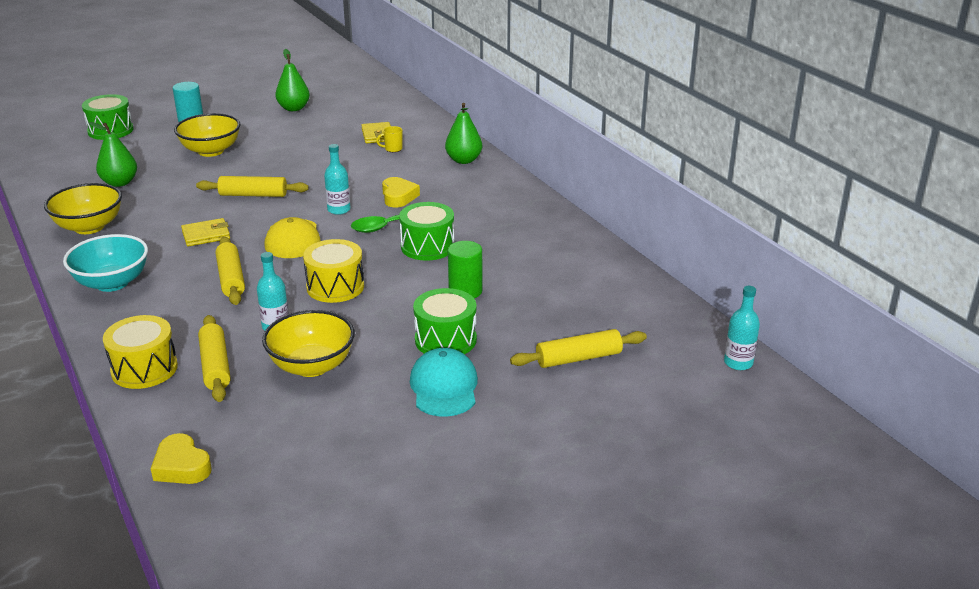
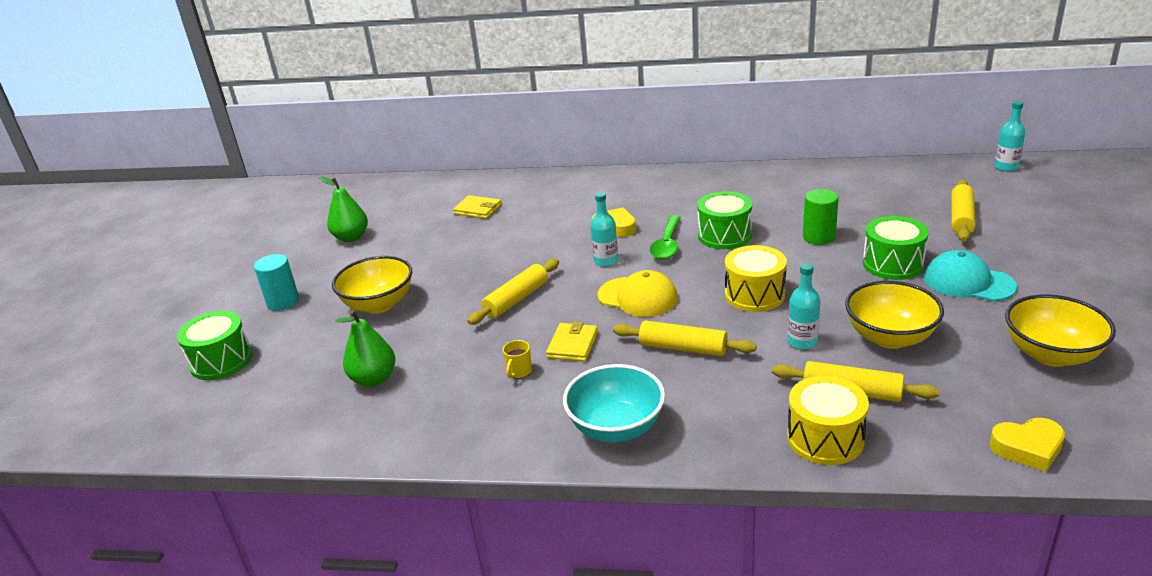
camera: 50 degrees left, 0 degrees up
(89, 227) = (460, 421): yellow bowl -> yellow bowl (1051, 354)
(393, 149) = (517, 209): yellow mug -> yellow mug (519, 372)
(463, 160) = (584, 184): green pear -> none

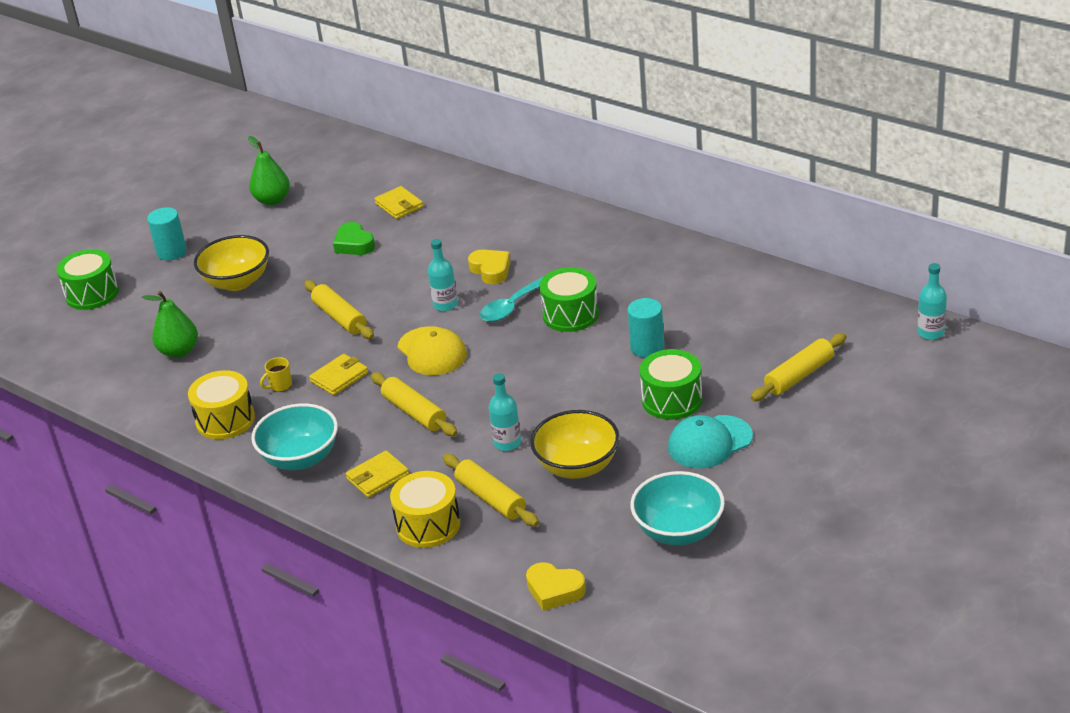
camera: 30 degrees right, 5 degrees up
(467, 245) = (354, 244): none -> green heart
(516, 300) = (340, 317): yellow rolling pin -> yellow rolling pin turned 75 degrees clockwise
(667, 245) = (512, 306): green spoon -> turquoise spoon
(717, 415) = (377, 477): none -> yellow wallet
(754, 295) = (523, 385): yellow drum -> yellow drum (225, 420)
(819, 237) = (647, 347): green cylinder -> turquoise cylinder
(968, 282) = (709, 442): turquoise cap -> turquoise cap turned 90 degrees counterclockwise
(1051, 354) = (679, 531): yellow bowl -> turquoise bowl

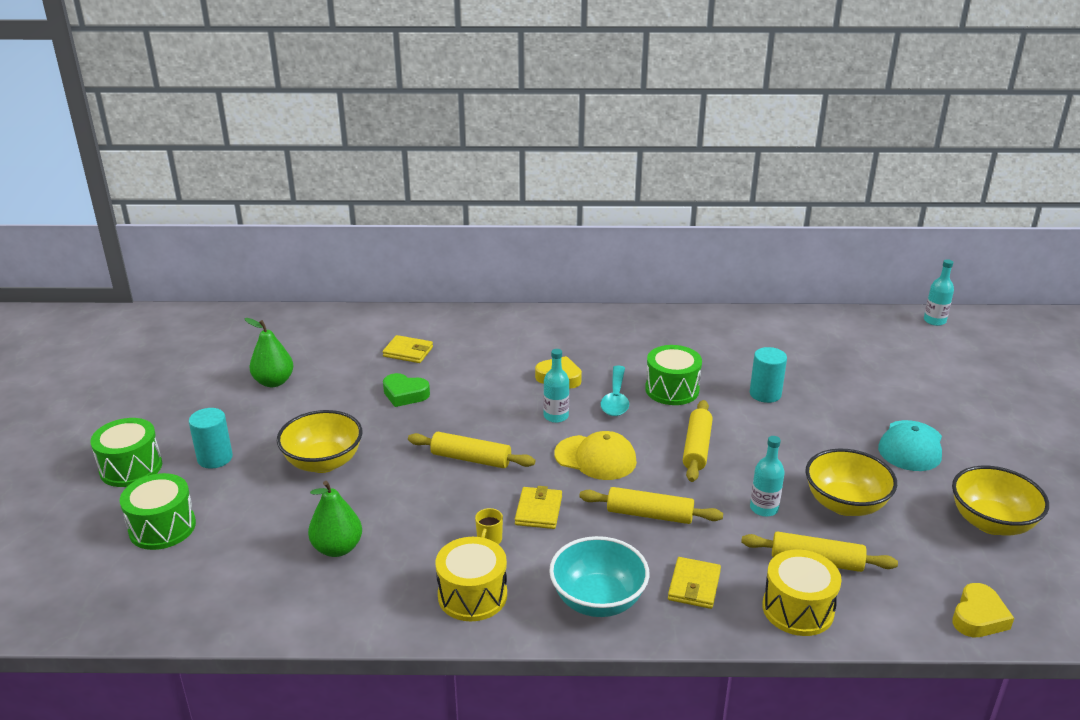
camera: 40 degrees left, 5 degrees down
(554, 590) = (978, 617): yellow heart -> yellow heart turned 45 degrees counterclockwise
(672, 400) = (839, 425): green drum -> green drum (131, 468)
(679, 531) = (991, 523): turquoise bowl -> yellow bowl
(799, 375) = (898, 376): yellow rolling pin -> yellow rolling pin (697, 448)

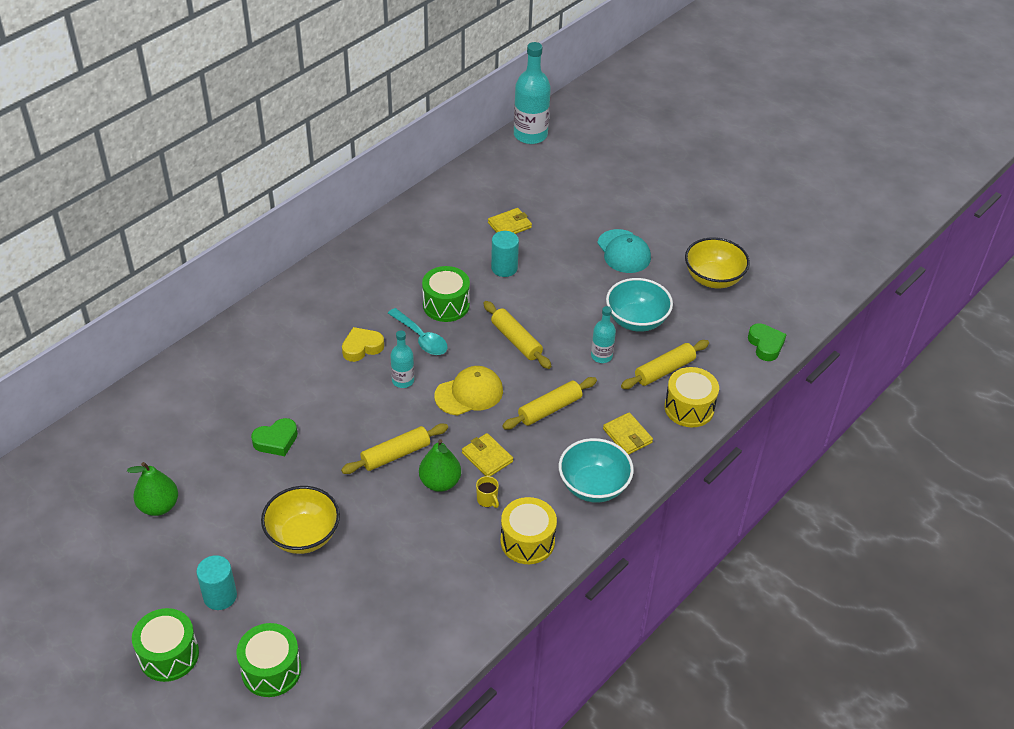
camera: 50 degrees left, 15 degrees up
(337, 548) = (408, 582): green pear -> green pear (440, 482)
(408, 352) = (222, 404): yellow wallet -> yellow wallet (509, 225)
(845, 504) = (636, 320): yellow bowl -> turquoise bowl
(934, 321) = (530, 135): turquoise bottle -> turquoise bottle, size x1.85
(978, 617) = (765, 345): yellow heart -> green heart

